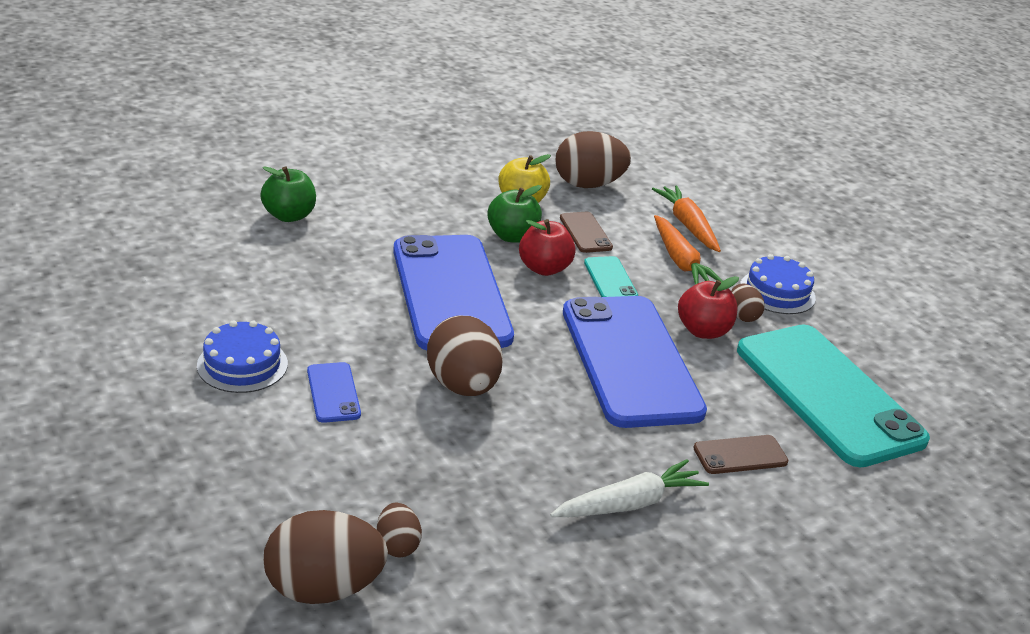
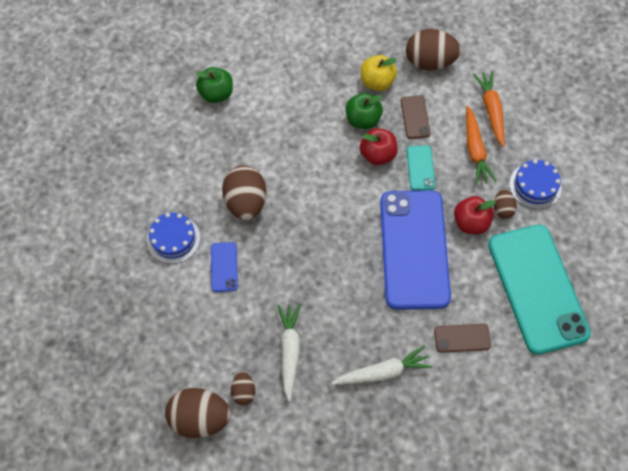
camera: 15 degrees right, 30 degrees up
(450, 293) = (310, 177): blue phone -> none
(462, 386) = (302, 266): brown egg -> brown egg (246, 203)
(466, 487) = (289, 351): none -> white carrot

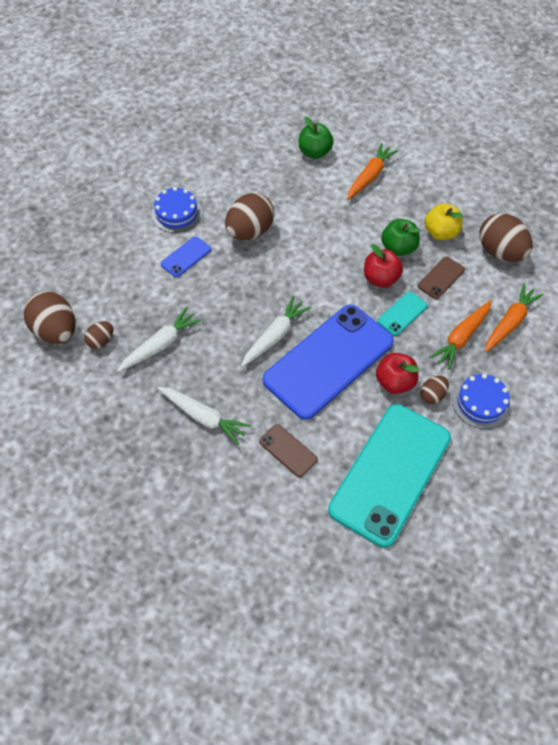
camera: 45 degrees right, 5 degrees down
(279, 79) = (370, 176): none -> orange carrot
(359, 266) = (275, 336): none -> white carrot

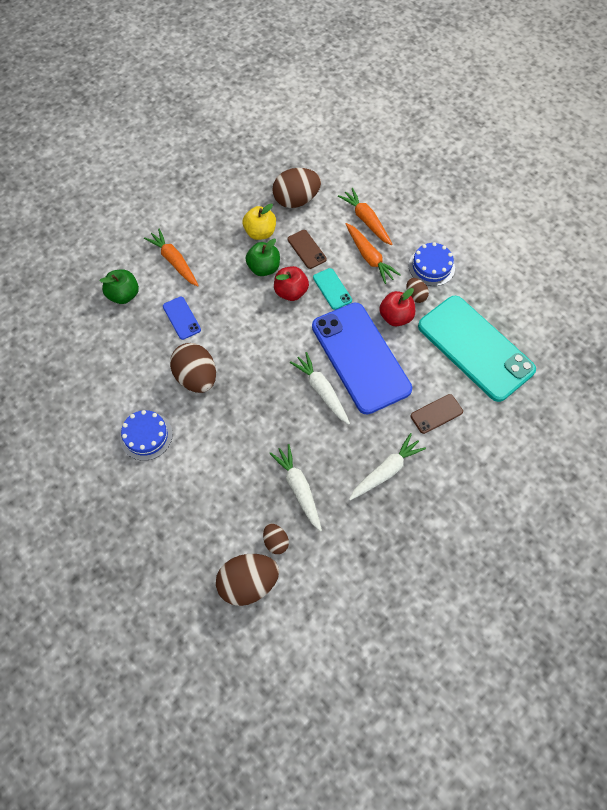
camera: 70 degrees left, 5 degrees up
(186, 257) = (204, 441): blue phone -> blue phone (181, 318)

